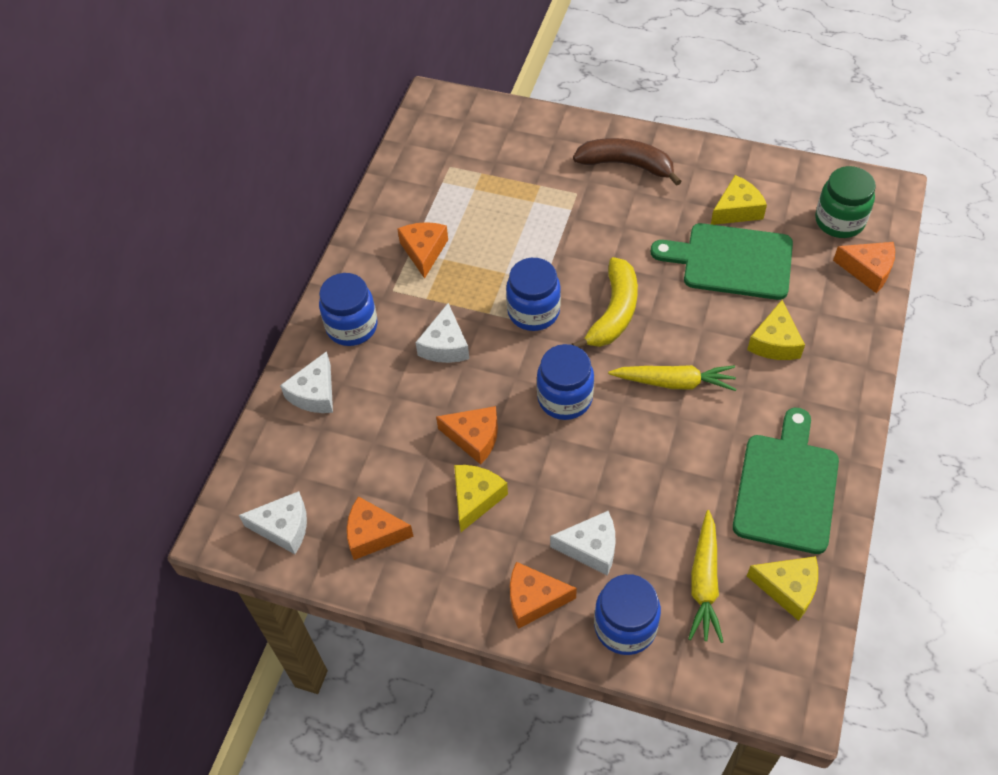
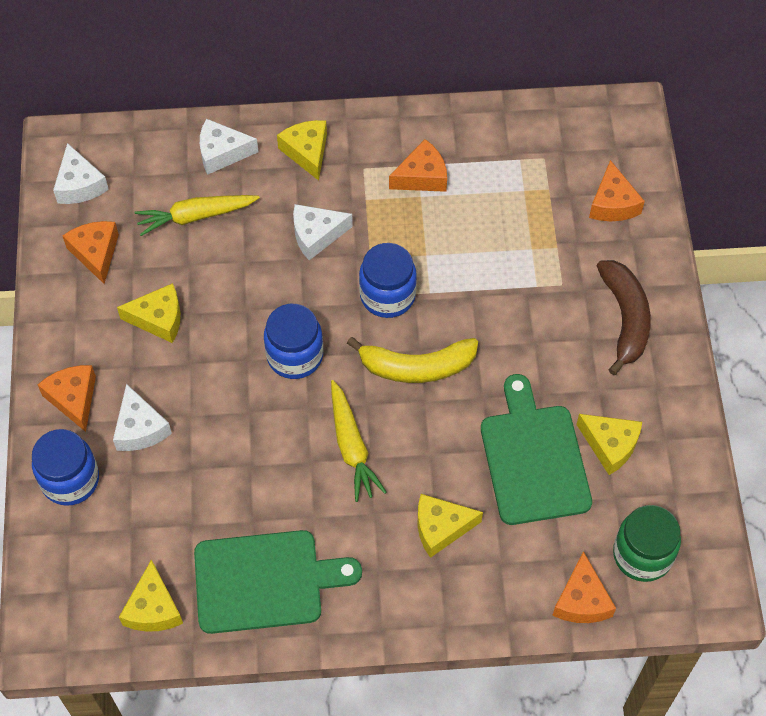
camera: 65 degrees right, 5 degrees up
(352, 326) = (307, 152): blue jar -> yellow cheese
(474, 438) = (222, 295): orange cheese -> orange cheese (612, 203)
(704, 582) = (135, 534): yellow carrot -> yellow carrot (195, 216)

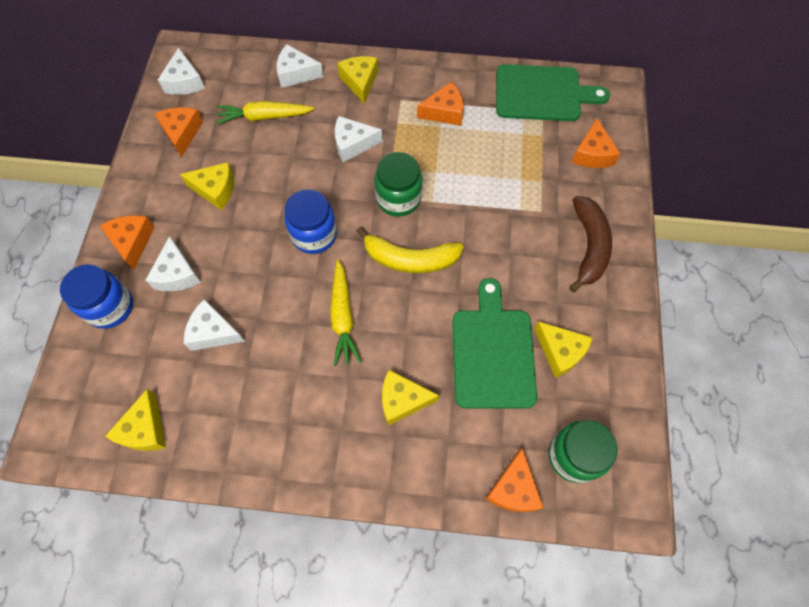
camera: 10 degrees right, 5 degrees up
(202, 488) = (213, 332): none -> white cheese
(265, 581) = (244, 422): green cutting board -> green cutting board (542, 94)
(387, 295) = (398, 199): blue jar -> green jar

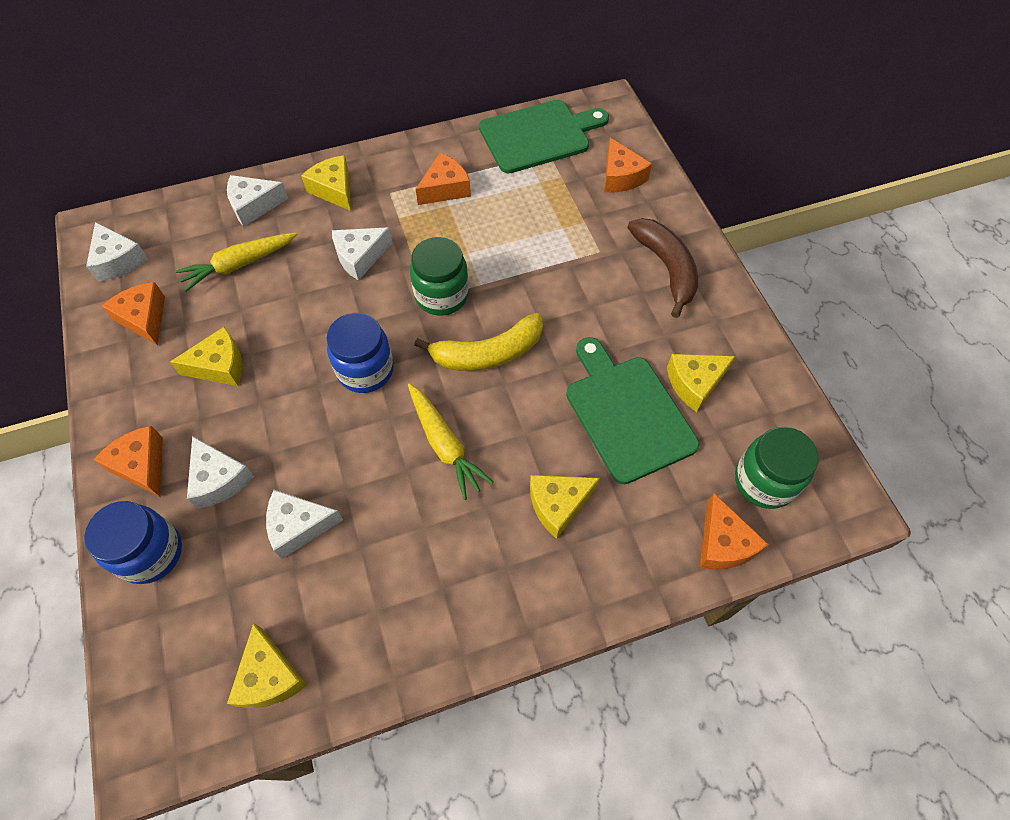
camera: 25 degrees left, 5 degrees down
(560, 352) = (694, 383): yellow cheese -> yellow cheese turned 135 degrees clockwise

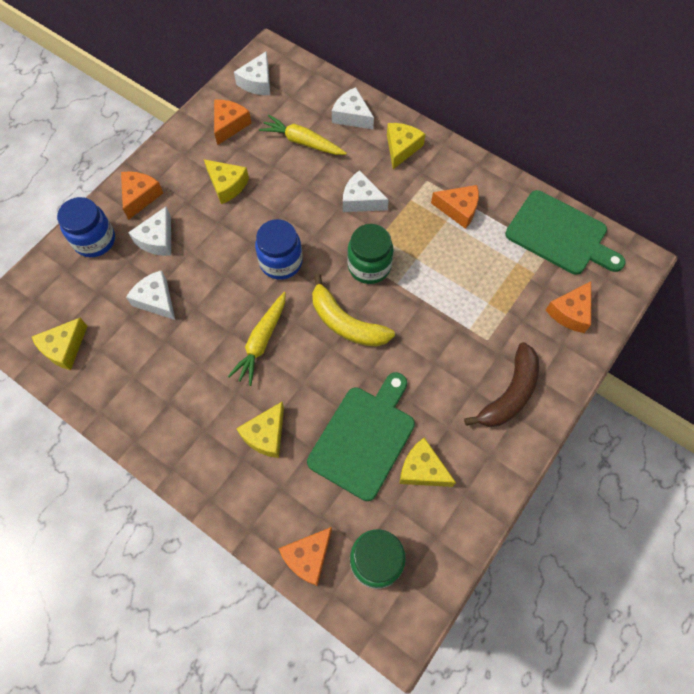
camera: 55 degrees right, 5 degrees up
(558, 505) = (266, 435): yellow cheese -> yellow cheese turned 90 degrees counterclockwise

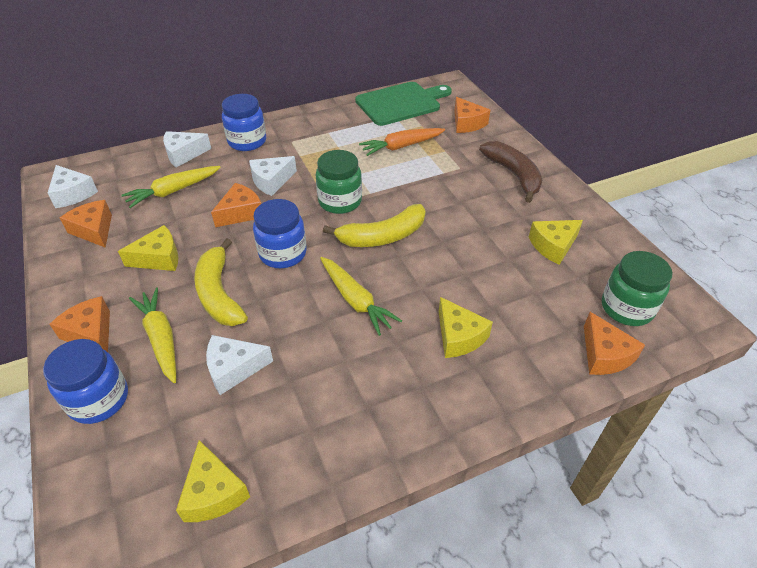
camera: 60 degrees left, 20 degrees down
(157, 239) = (160, 338): white cheese -> yellow carrot
(216, 247) = (219, 293): none -> yellow banana
(364, 437) = (503, 269): green cutting board -> none
(401, 148) = (247, 141): yellow cheese -> blue jar
(458, 209) = (334, 137): orange cheese -> orange cheese (241, 213)
(484, 273) = (401, 146): none -> orange carrot

